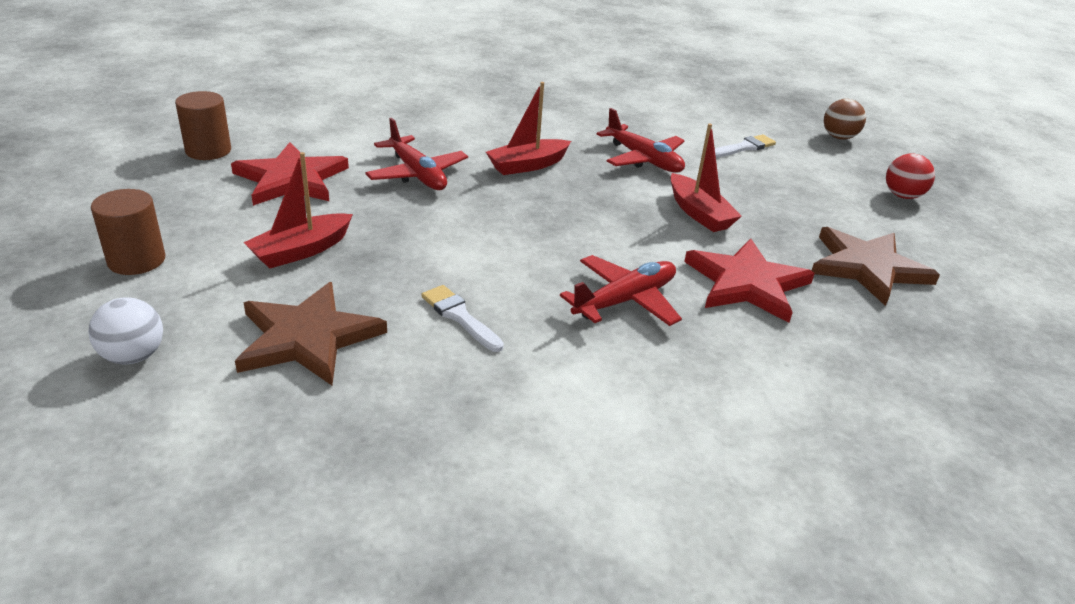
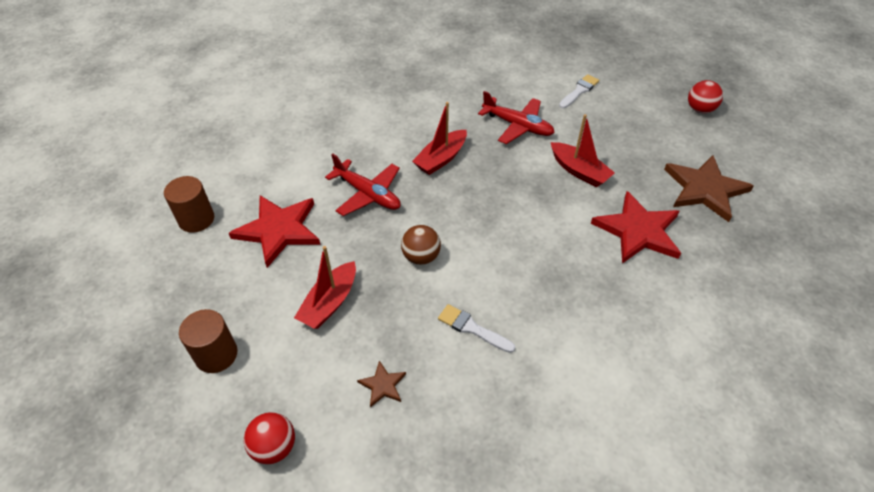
camera: 15 degrees left, 15 degrees up
(133, 356) = (274, 447): white ball -> red ball
(307, 338) = (383, 385): brown star -> brown star, size x0.46
(625, 300) = (570, 274): red plane -> none
(839, 137) = (637, 60): brown ball -> brown ball (421, 257)

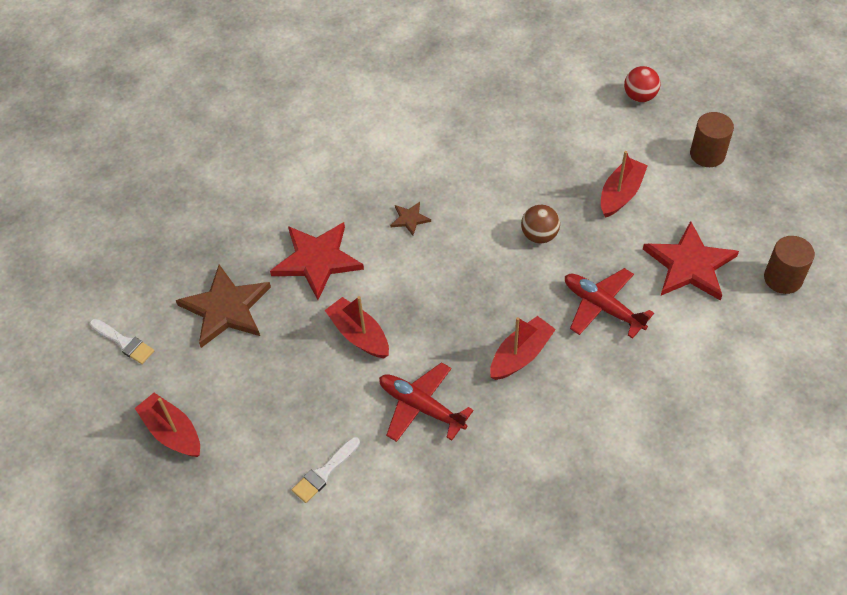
camera: 175 degrees left, 5 degrees up
(383, 385) = (565, 133): brown star -> brown star (409, 219)
(472, 328) = (492, 172): white brush -> white brush (124, 342)
(700, 109) = (172, 432): red ball -> red boat

